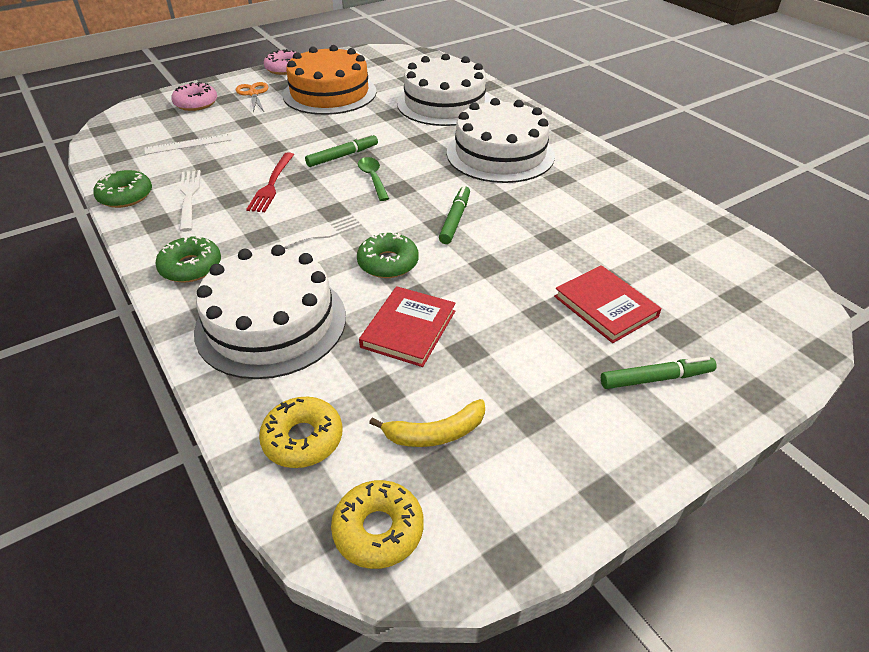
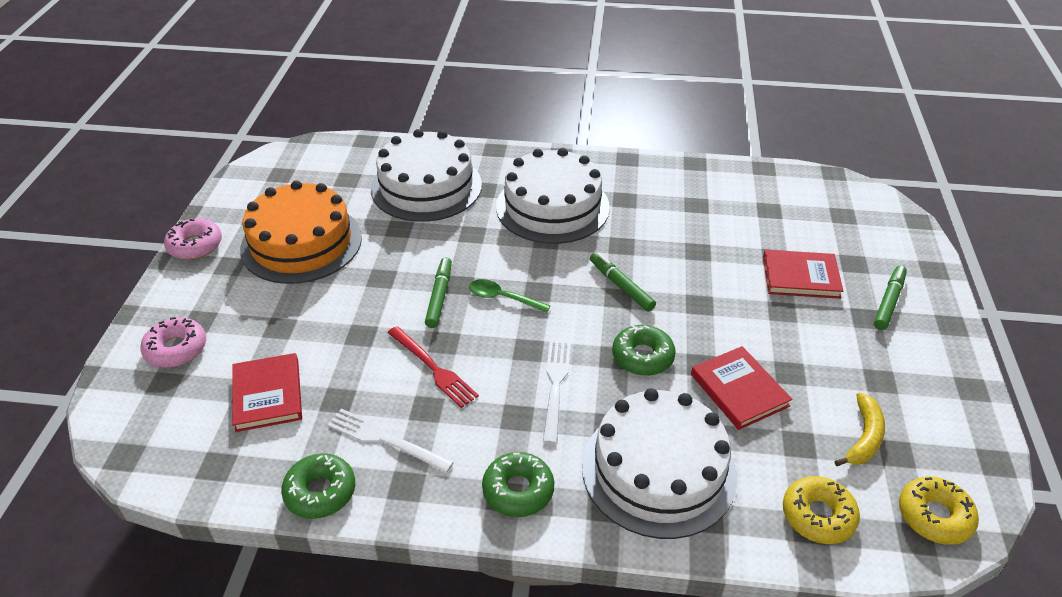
camera: 50 degrees left, 0 degrees up
(188, 144) = (267, 395): white ruler -> red book
(253, 94) = (220, 295): orange scissors -> none

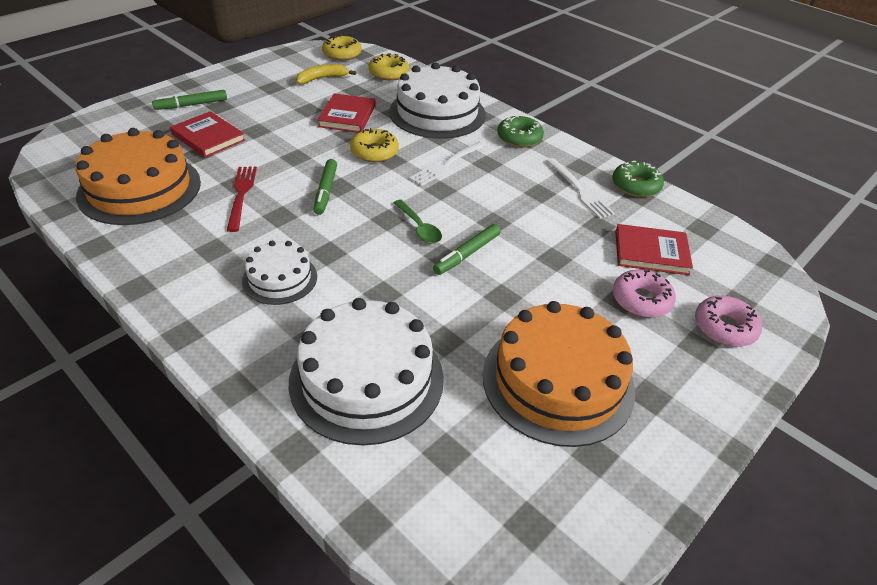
camera: 145 degrees left, 0 degrees up
(195, 245) = (686, 451): pink donut -> pink donut (641, 300)
(267, 395) = (651, 252): red book -> red book turned 75 degrees clockwise
(433, 368) = (516, 210): red fork -> red fork (241, 195)
(552, 207) = (280, 278): white cake -> white cake, size x0.55
(642, 356) = (374, 152): green donut -> yellow donut
(750, 207) = (140, 188): none -> orange cake

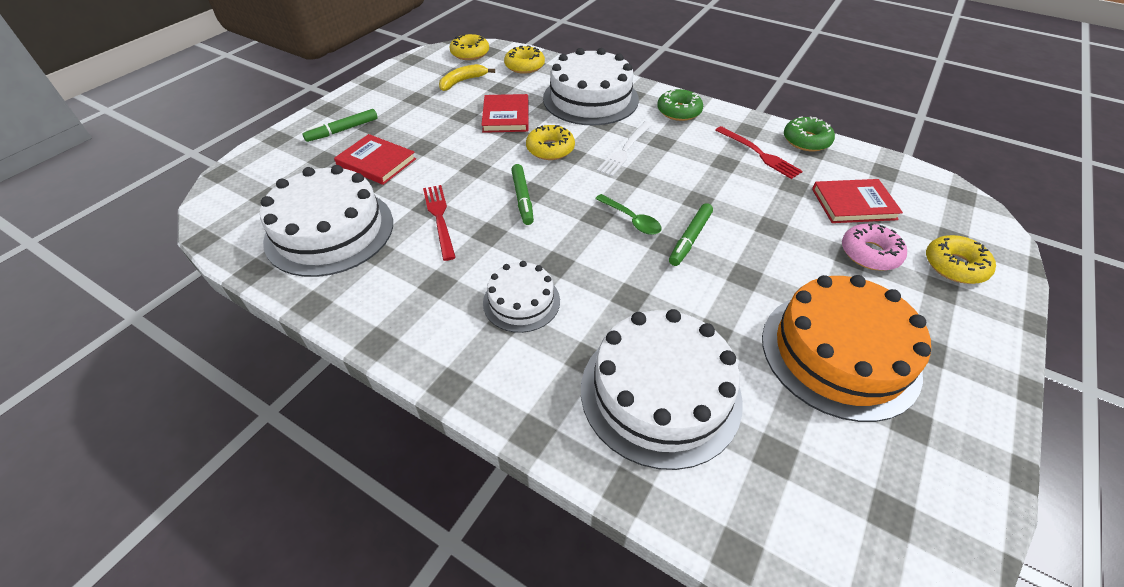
camera: 10 degrees left, 5 degrees up
(140, 188) = (330, 231): orange cake -> white cake
(579, 190) = (759, 154): white fork -> red fork
(724, 327) = (954, 266): pink donut -> yellow donut

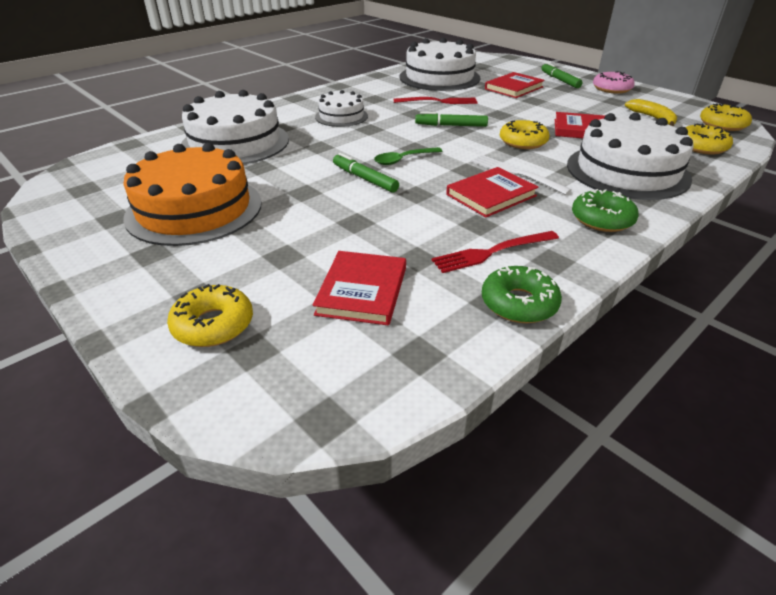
camera: 105 degrees right, 10 degrees down
(674, 160) = (491, 195): none -> red book
(870, 253) = (278, 269): pink donut -> pink donut (611, 89)

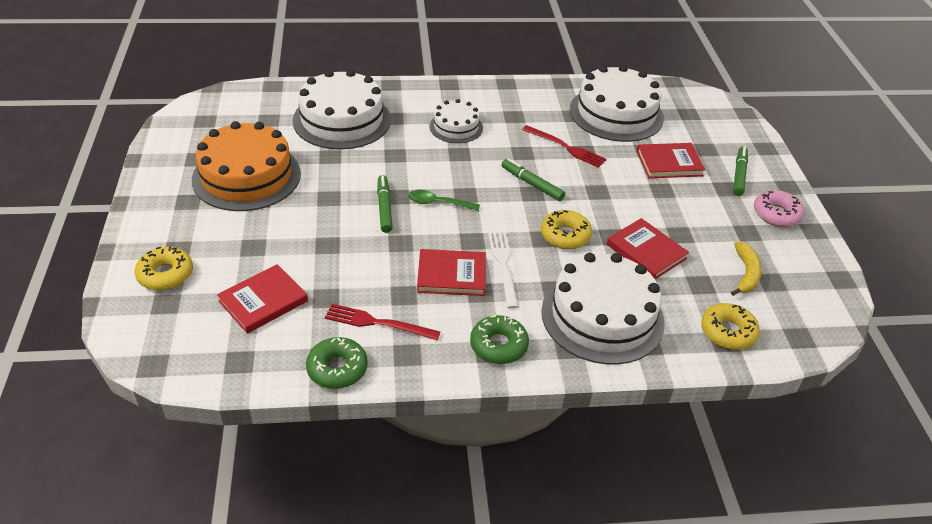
camera: 35 degrees right, 5 degrees up
(722, 124) = (808, 321): yellow donut -> none

